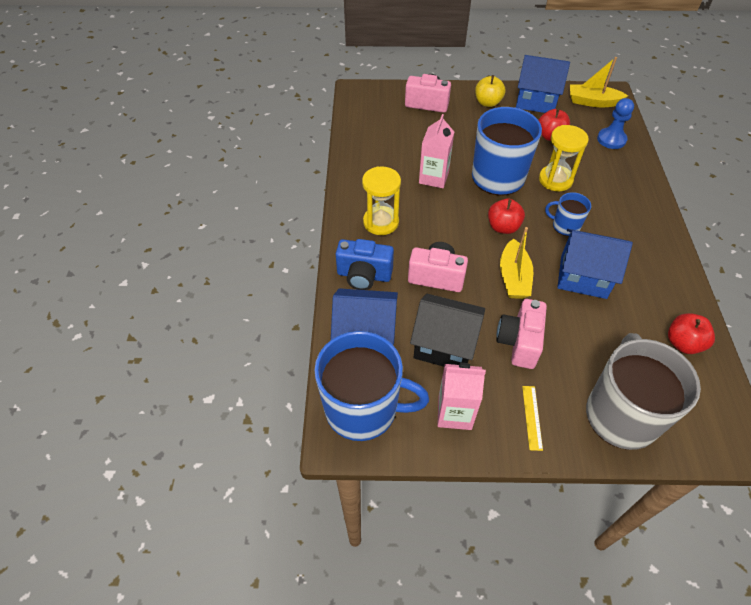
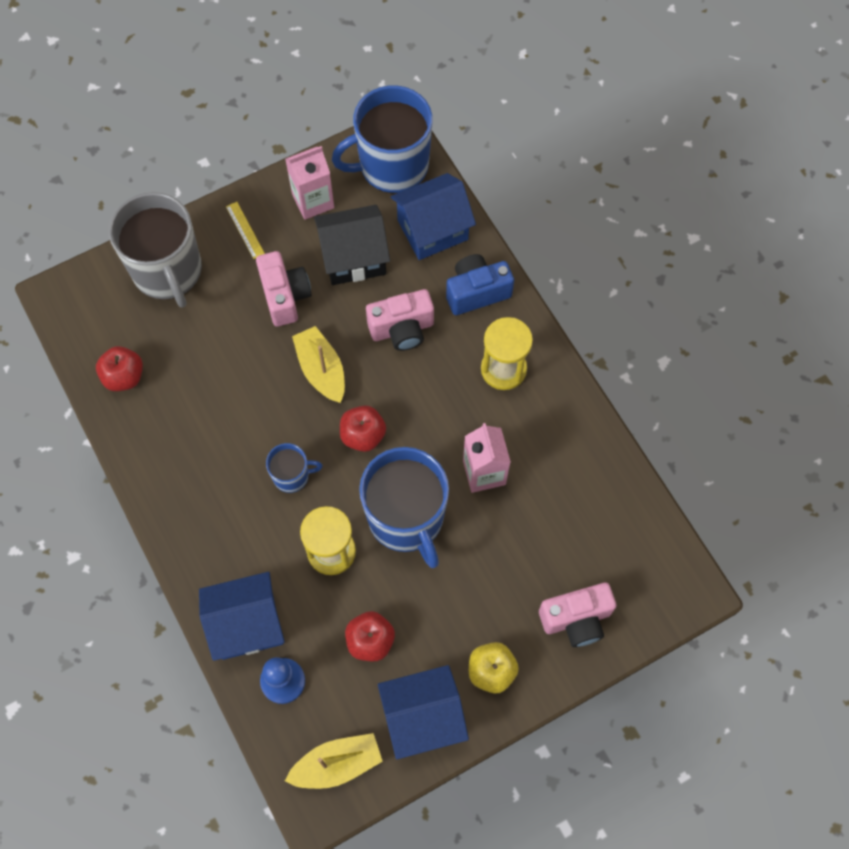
camera: 150 degrees right, 15 degrees up
(583, 277) = (247, 410): blue house -> blue house (247, 624)

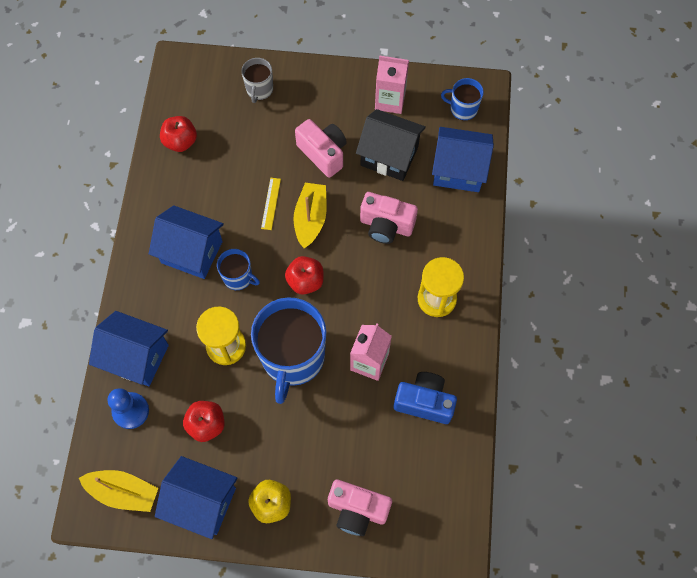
camera: 35 degrees right, 0 degrees up
(168, 271) = (259, 90): grey mug -> grey mug, size x0.48
(224, 481) = (192, 252): none -> blue house
(245, 230) = (330, 93): yellow ruler -> yellow ruler (271, 203)
(285, 296) = (323, 153): pink camera -> pink camera turned 60 degrees counterclockwise
(392, 166) = (462, 109): blue mug -> blue mug, size x0.48
(476, 292) = (457, 233): blue camera -> blue camera (424, 402)

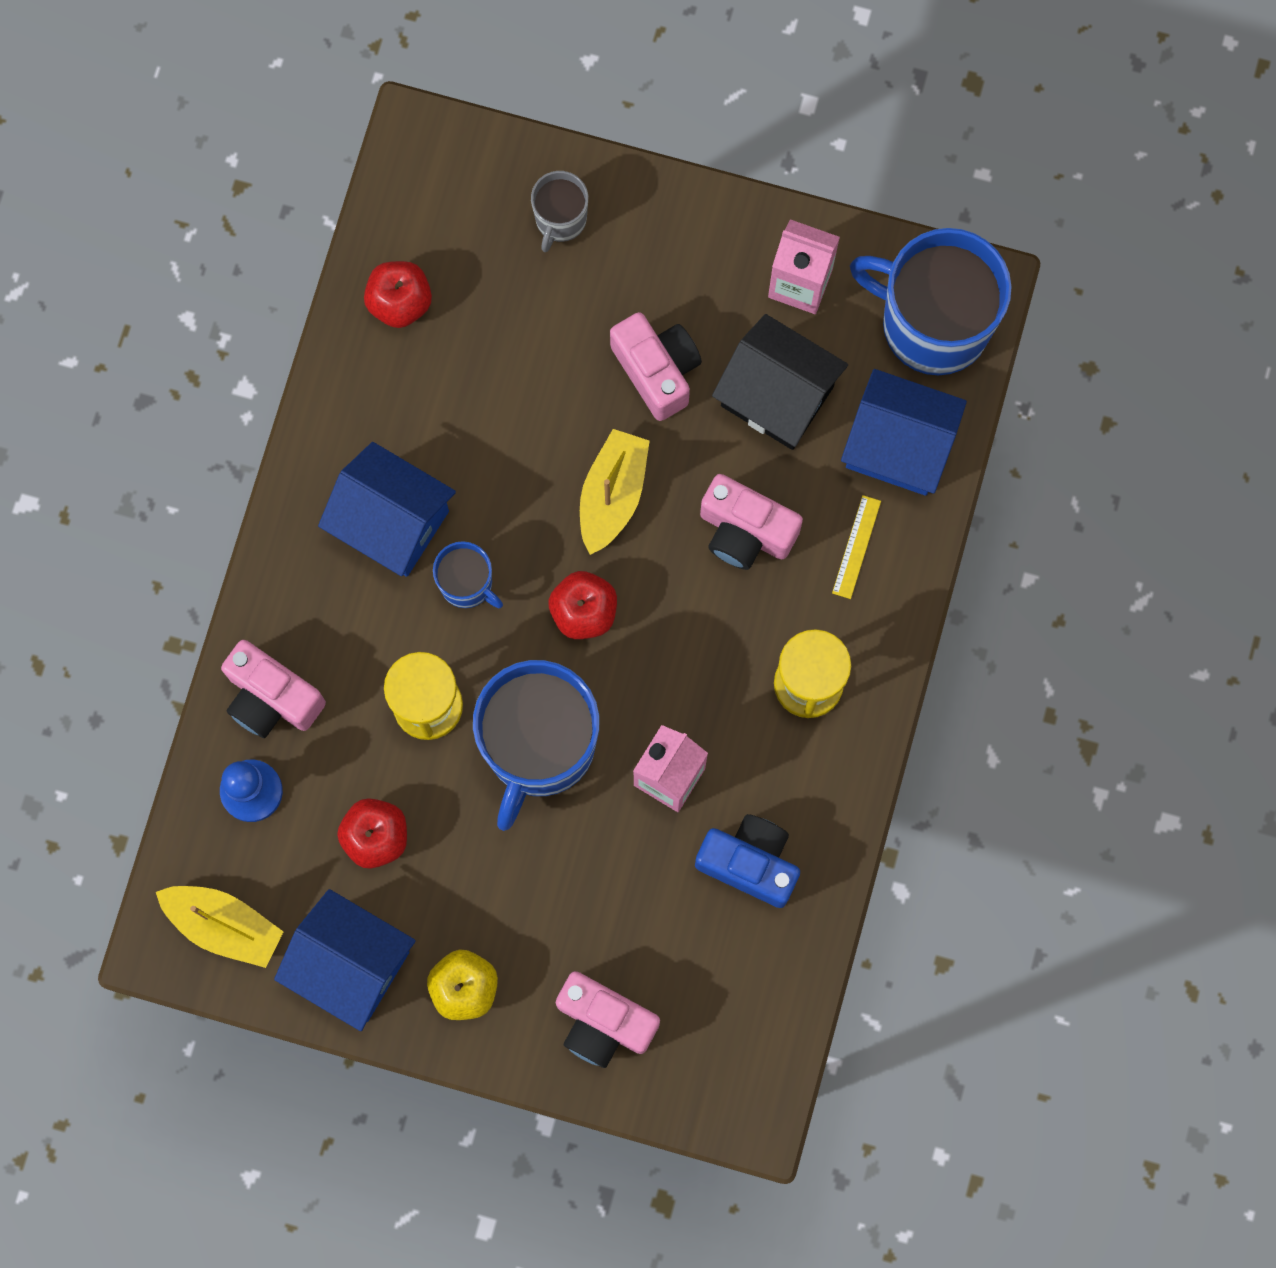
camera: 10 degrees right, 10 degrees up
(136, 357) = (272, 698): blue house -> pink camera
(271, 203) = (546, 453): yellow ruler -> yellow ruler (856, 547)
(462, 109) = (932, 323): blue mug -> blue mug, size x2.08

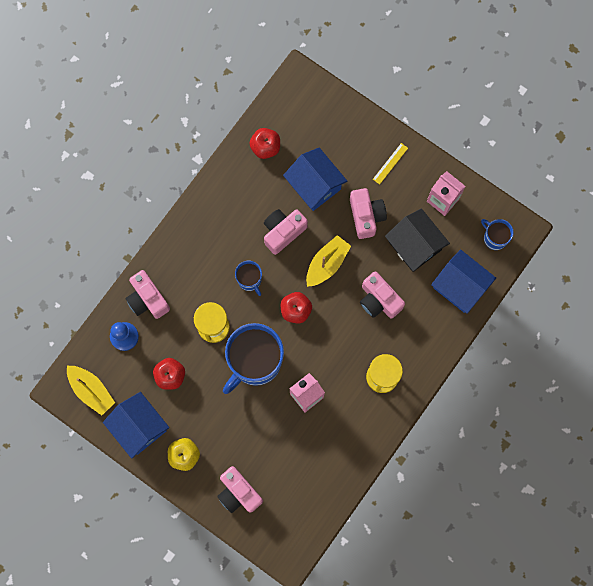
camera: 20 degrees right, 0 degrees up
(392, 522) = (227, 241): blue house -> blue house (314, 185)
(499, 462) = (283, 232): none -> pink camera
(560, 219) = (348, 135): grey mug -> none
(749, 863) = (328, 446): blue camera -> none
(856, 547) = (425, 324): yellow ruler -> yellow ruler (390, 163)
(932, 323) = (494, 238): blue mug -> blue mug, size x0.48

